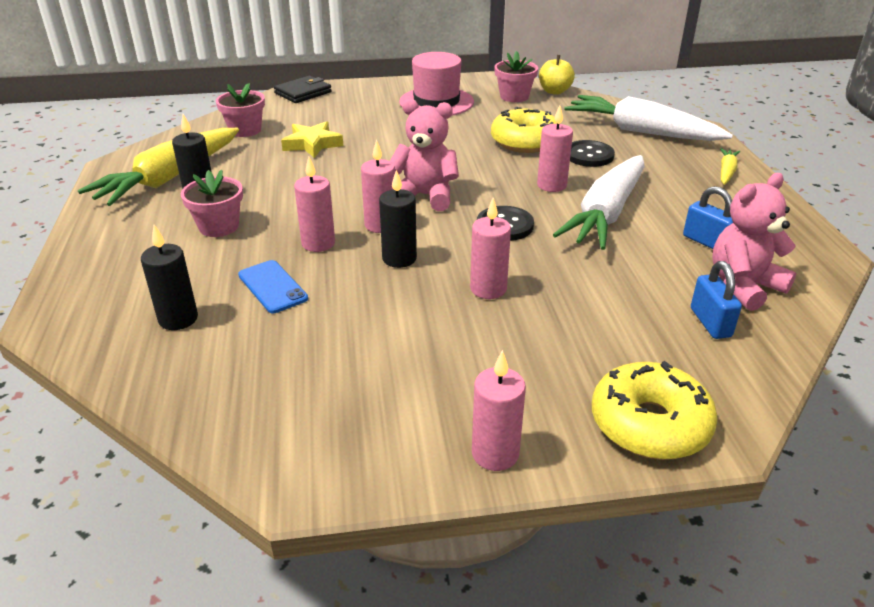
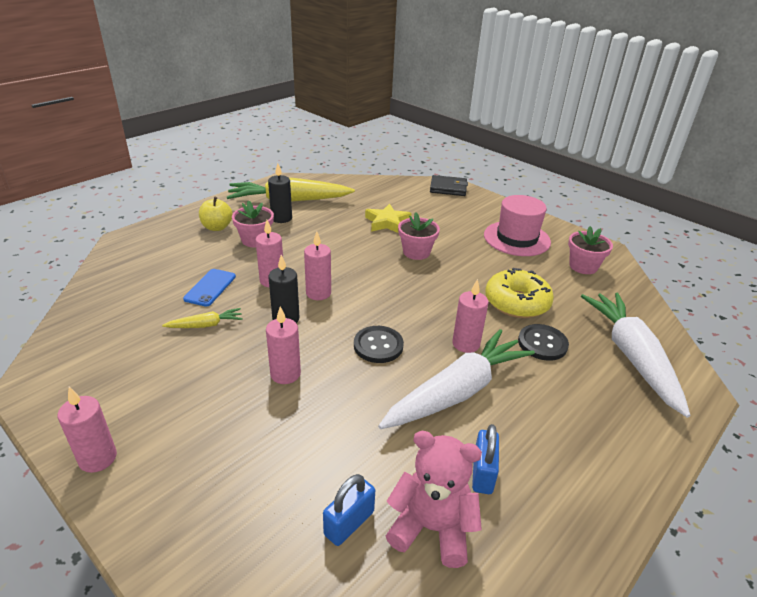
camera: 50 degrees right, 0 degrees up
(178, 319) = (153, 274): black candle -> none
(245, 130) = (372, 194): pink flower pot -> pink flower pot (416, 252)
(425, 196) = (376, 294): pink teddy bear -> none
(554, 91) = (626, 281): yellow apple -> yellow apple (217, 227)
(606, 214) = (457, 391): white carrot -> white carrot turned 150 degrees clockwise
(649, 424) = (177, 532): yellow donut -> none
(726, 172) = (635, 442): yellow carrot -> yellow carrot (206, 325)

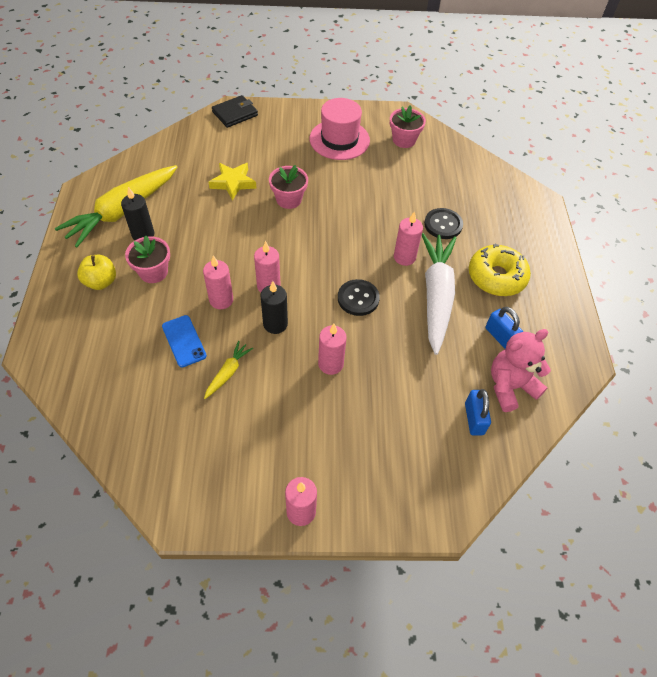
camera: 45 degrees left, 20 degrees up
(517, 302) = (398, 201): yellow donut -> yellow donut (496, 277)
(631, 356) = (493, 200): white carrot -> none

